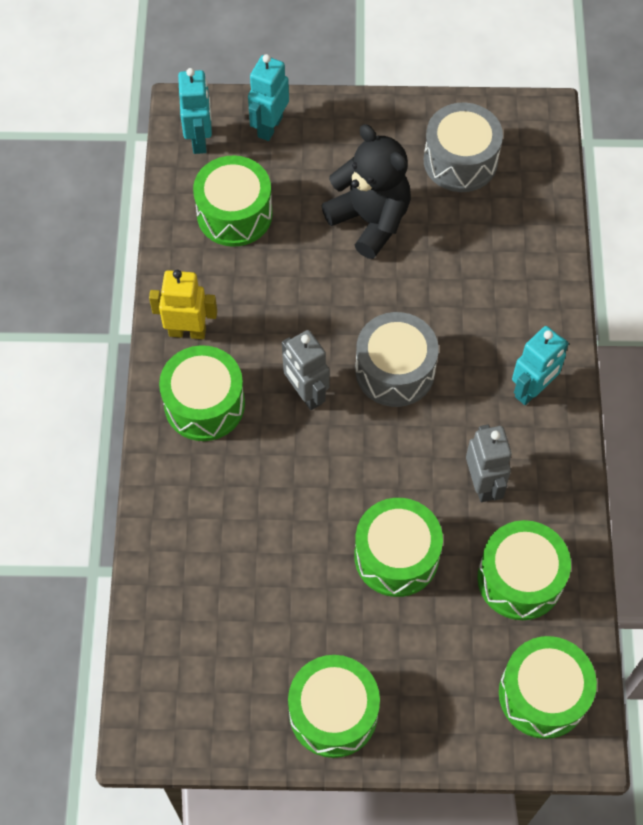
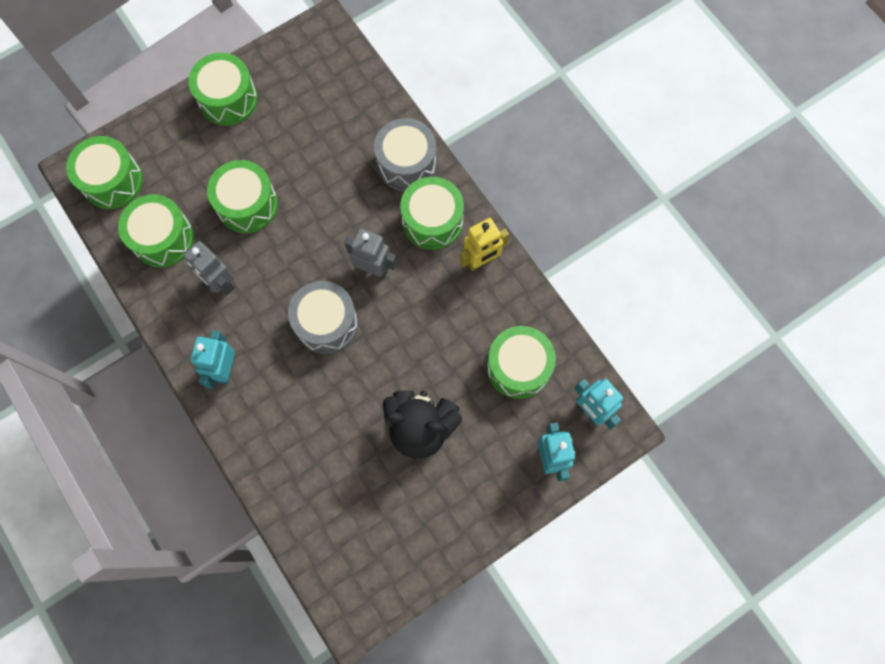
camera: 145 degrees right, 10 degrees up
(460, 161) = (388, 526): grey drum -> grey drum (406, 163)

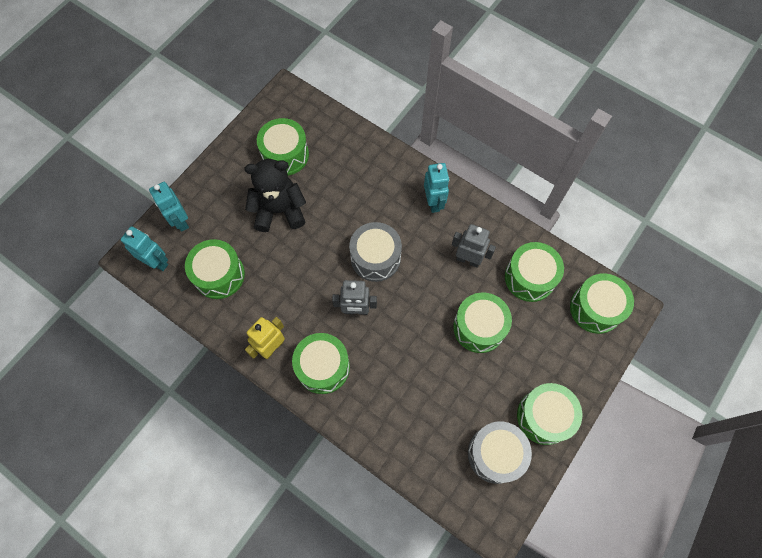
camera: 160 degrees right, 5 degrees down
(386, 509) = (285, 155): none -> green drum
(406, 163) = (363, 411): grey drum -> grey drum (495, 454)

